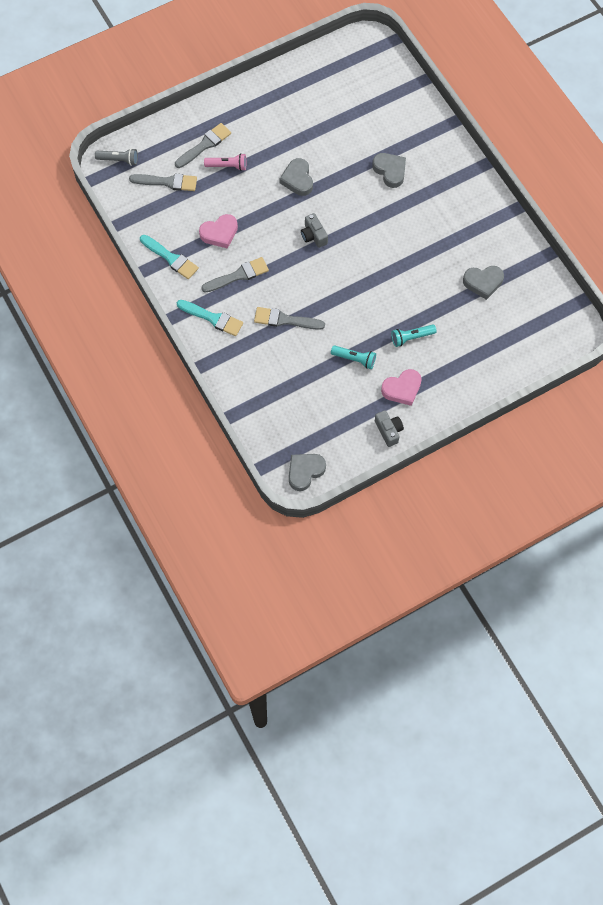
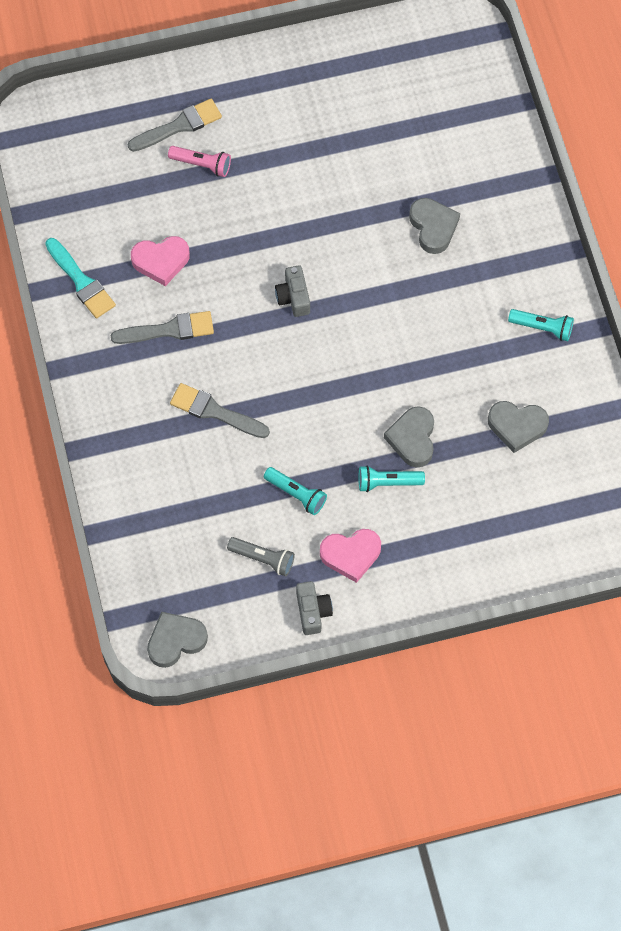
camera: 15 degrees right, 0 degrees up
(118, 160) = (51, 119): grey flashlight -> grey flashlight (263, 558)
(167, 182) = (110, 168): grey brush -> none
(213, 318) = (114, 384): turquoise brush -> none
(297, 179) = (296, 208): grey heart -> grey heart (412, 439)
(479, 217) = (542, 328): none -> turquoise flashlight

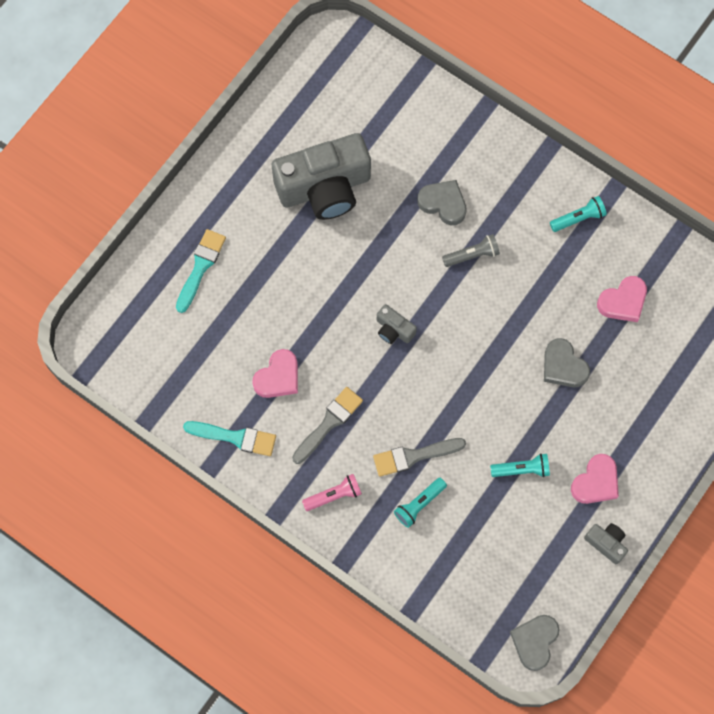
camera: 40 degrees left, 5 degrees up
(179, 126) = (200, 267): grey brush -> turquoise brush
(202, 164) = (243, 283): pink flashlight -> pink flashlight (334, 495)
(263, 558) = (540, 534): grey flashlight -> grey flashlight (472, 255)
(342, 139) = (324, 188): none -> grey camera
(388, 482) = (574, 411): turquoise flashlight -> turquoise flashlight (419, 504)
(517, 426) = (623, 301): grey heart -> pink heart

